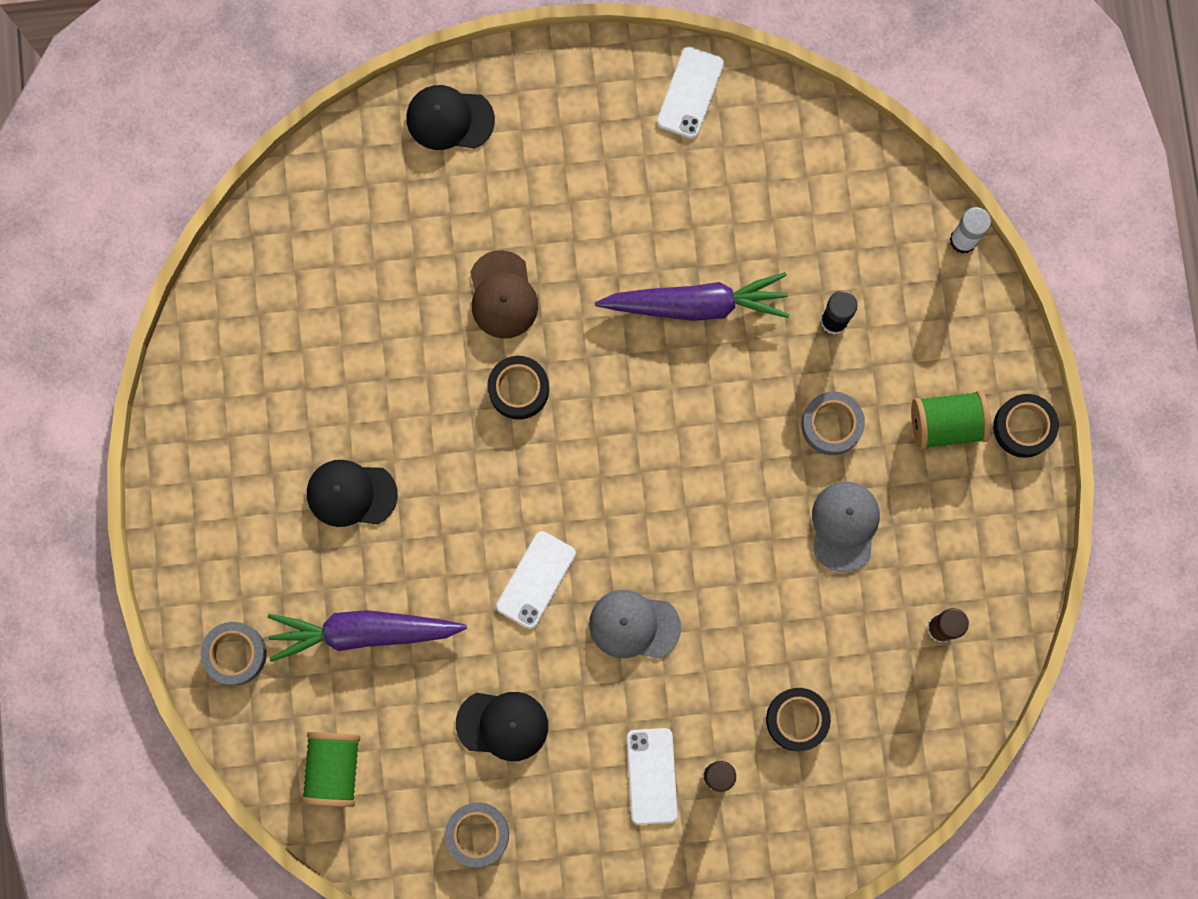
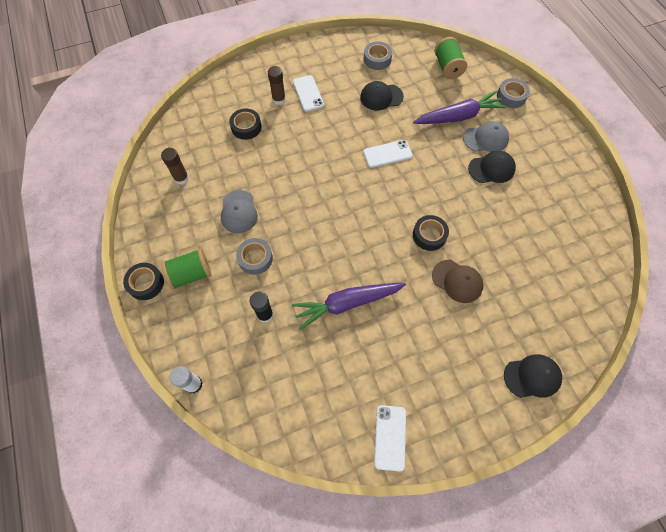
camera: 165 degrees right, 15 degrees down
(503, 295) = (457, 281): brown cap -> brown cap turned 150 degrees clockwise
(536, 579) = (387, 154): white phone -> white phone turned 60 degrees clockwise
(634, 625) = (334, 146): grey cap -> grey cap (485, 139)

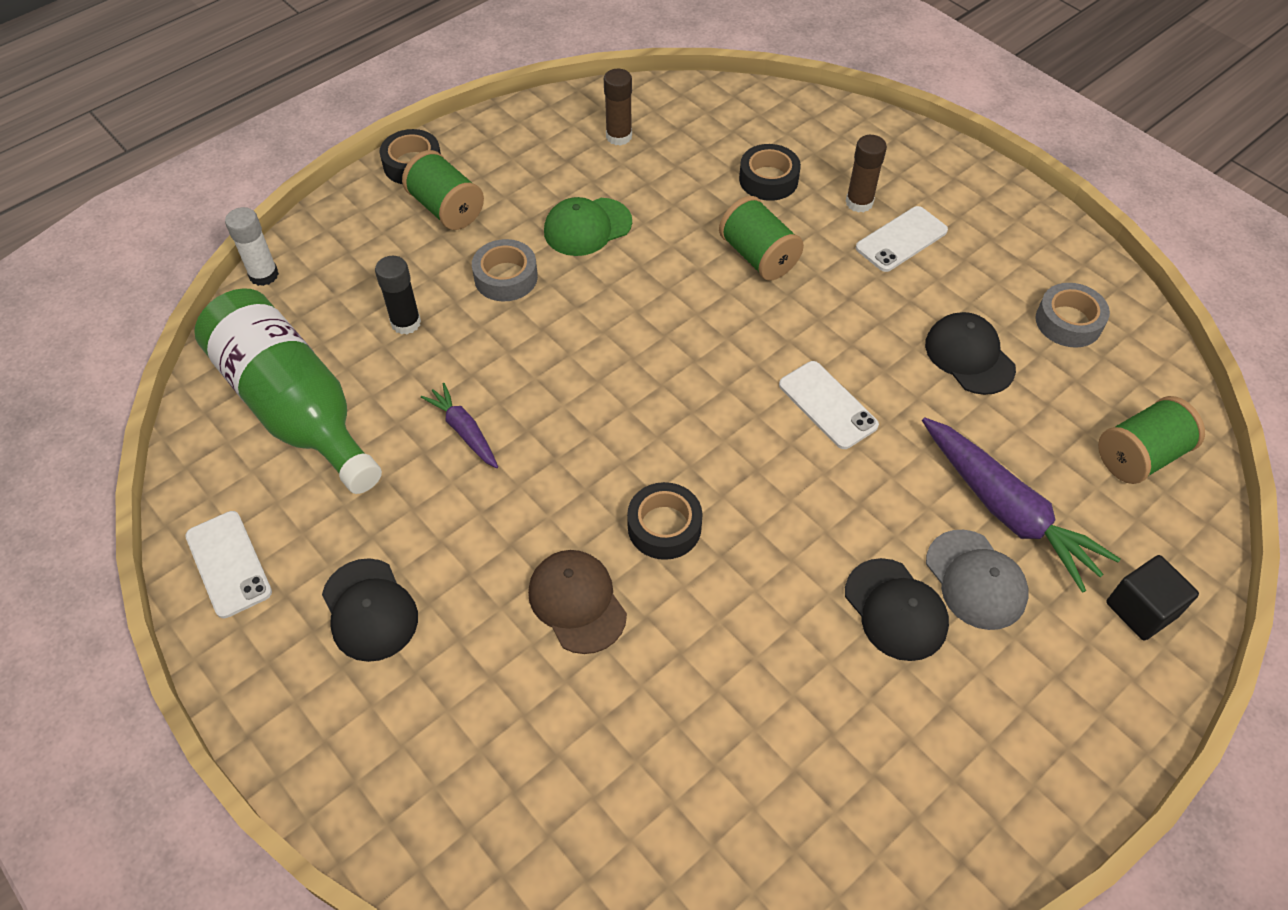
camera: 70 degrees right, 10 degrees down
(239, 212) = (587, 227): grey cap -> green cap
(292, 148) = (758, 256): none -> green spool
(300, 384) = (295, 407): none -> green bottle
(347, 304) = (464, 431): purple carrot -> purple carrot, size x0.54
(390, 437) = (228, 564): white phone -> white phone turned 75 degrees clockwise
(457, 281) = (577, 602): brown cap -> brown cap turned 135 degrees clockwise
(511, 96) = (1141, 609): grey tape -> black cube
(532, 376) = (404, 793): black cap -> black cap (369, 610)

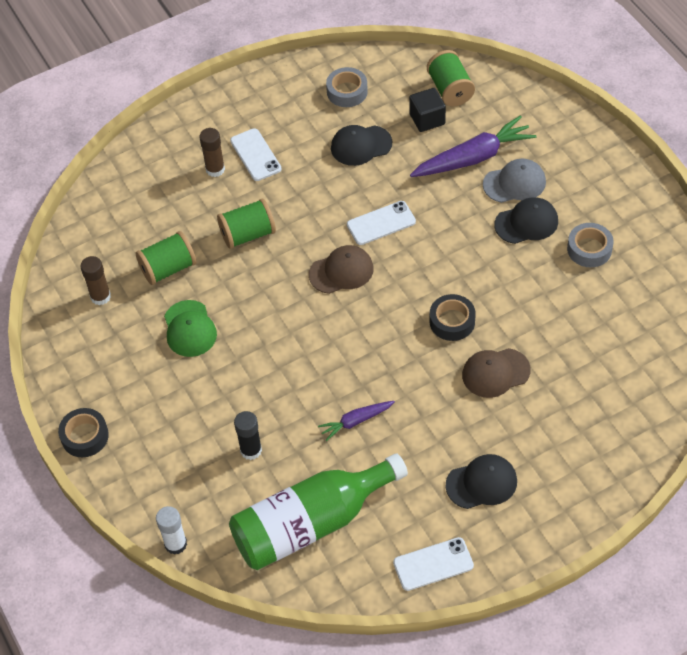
camera: 75 degrees left, 0 degrees up
(446, 208) = (142, 416): green spool -> green spool (168, 268)
(506, 277) = (224, 384): grey tape -> grey tape (589, 249)
(723, 371) = (341, 271): none -> brown cap
(768, 179) = (176, 215): black tape -> none
(1141, 609) = (544, 119): black cube -> black cube (427, 119)

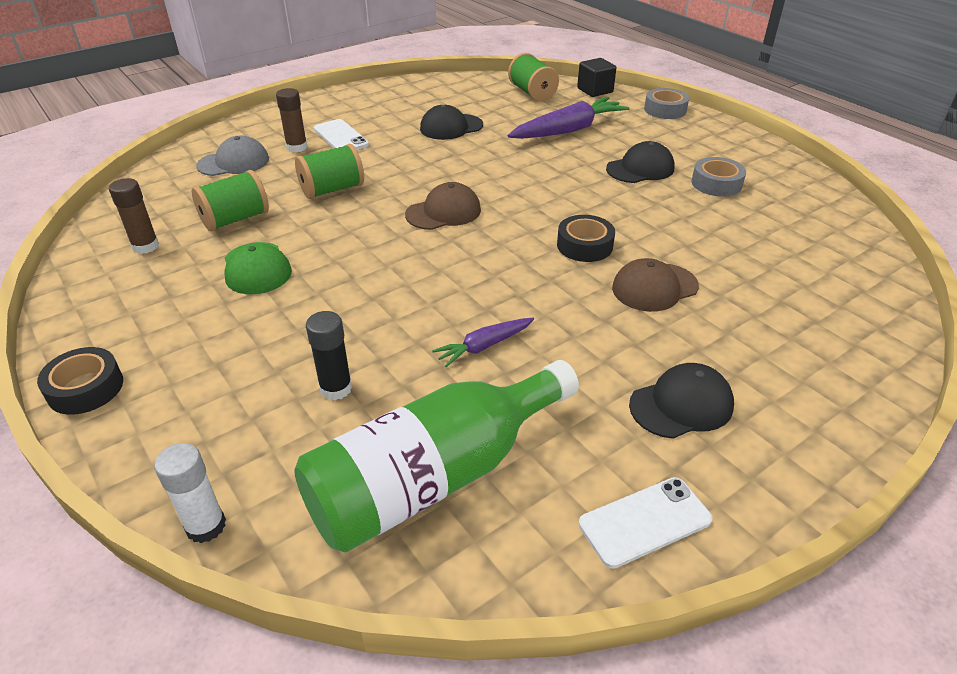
camera: 10 degrees left, 15 degrees down
(347, 92) = (432, 97): grey tape -> grey tape (665, 110)
(381, 223) = (482, 175): white phone -> none
(427, 119) = (514, 110): black cube -> black cube (595, 90)
(514, 183) = (616, 144): grey cap -> grey cap (233, 162)

